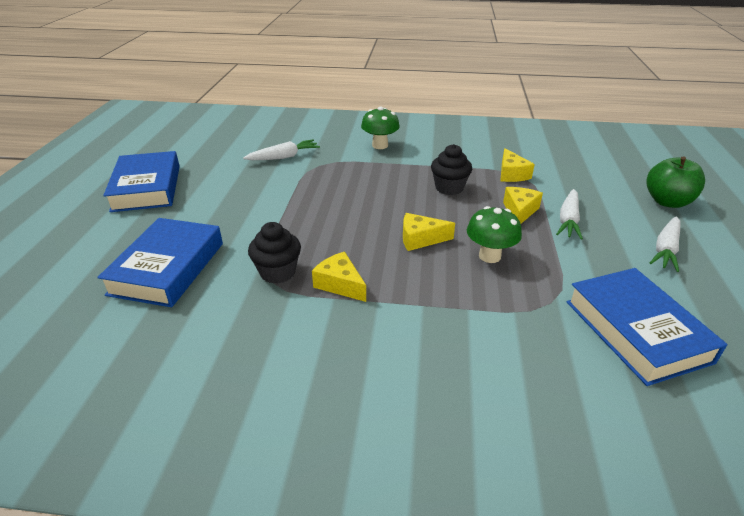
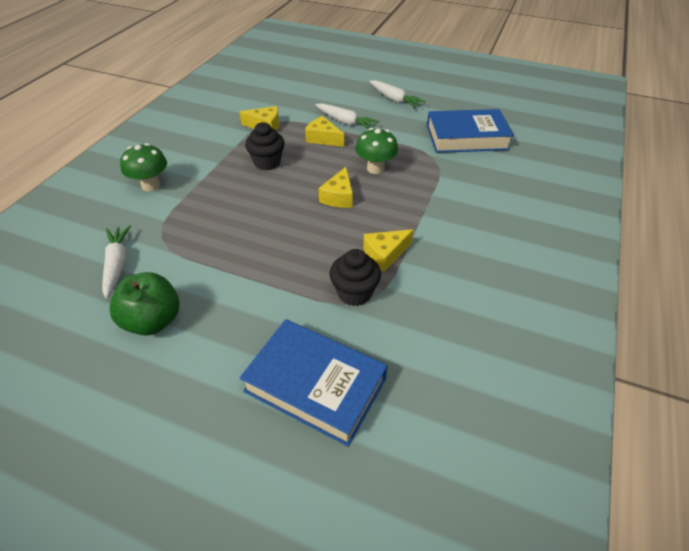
camera: 75 degrees left, 10 degrees up
(147, 188) = (100, 418): blue book -> none
(667, 202) = (343, 79): green apple -> green apple (153, 321)

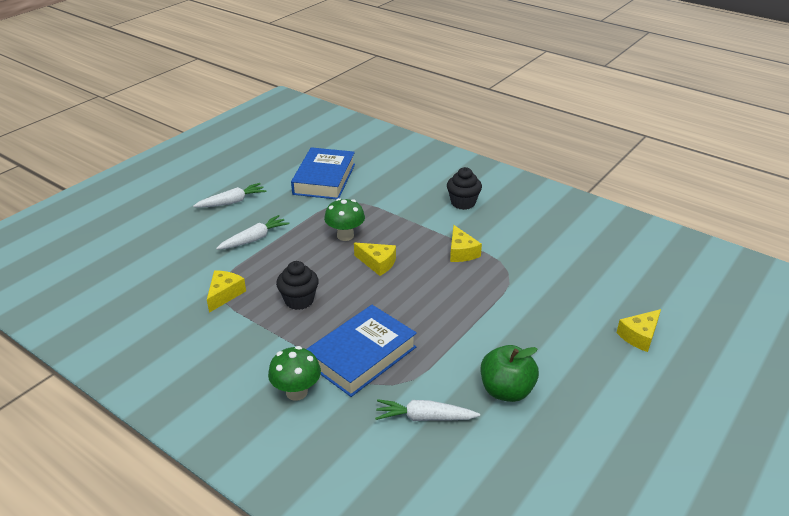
camera: 75 degrees left, 10 degrees down
(315, 385) = (582, 306): blue book -> blue book (362, 355)
(323, 138) = (276, 258): yellow cheese -> yellow cheese (639, 336)
(354, 293) = (499, 274): black cupcake -> black cupcake (463, 203)

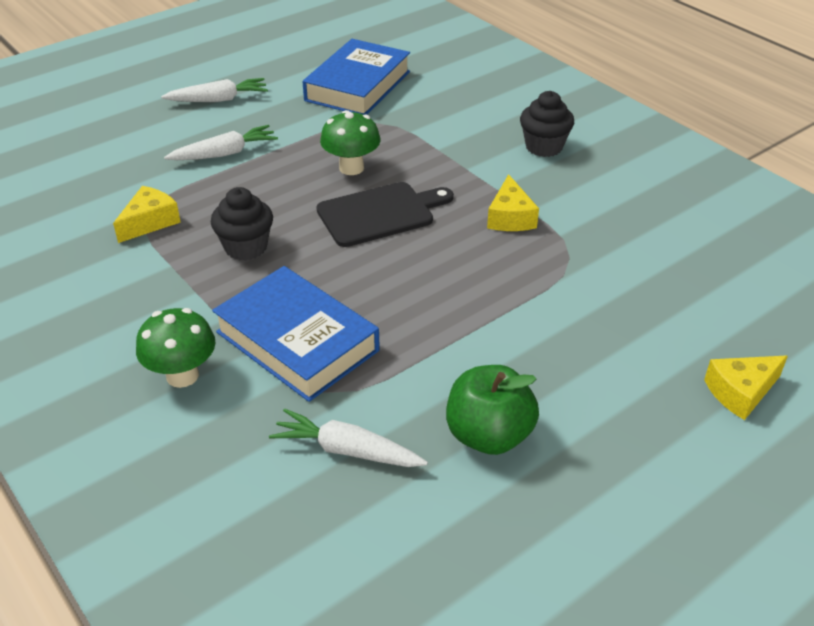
camera: 15 degrees right, 5 degrees up
(362, 355) = (297, 341): blue book -> blue book turned 75 degrees clockwise
(377, 263) = (380, 213): yellow cheese -> black cutting board

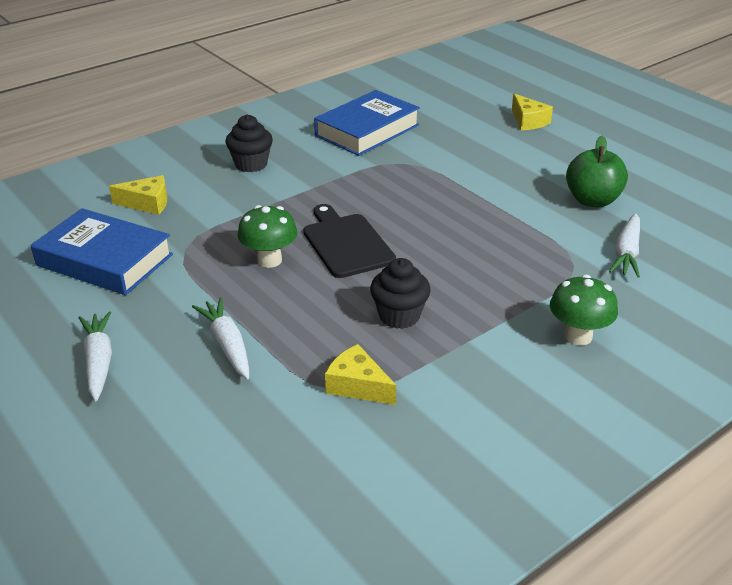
camera: 90 degrees left, 5 degrees down
(297, 341) = (522, 279): blue book -> blue book (367, 130)
(510, 217) = (353, 183): yellow cheese -> yellow cheese (147, 203)

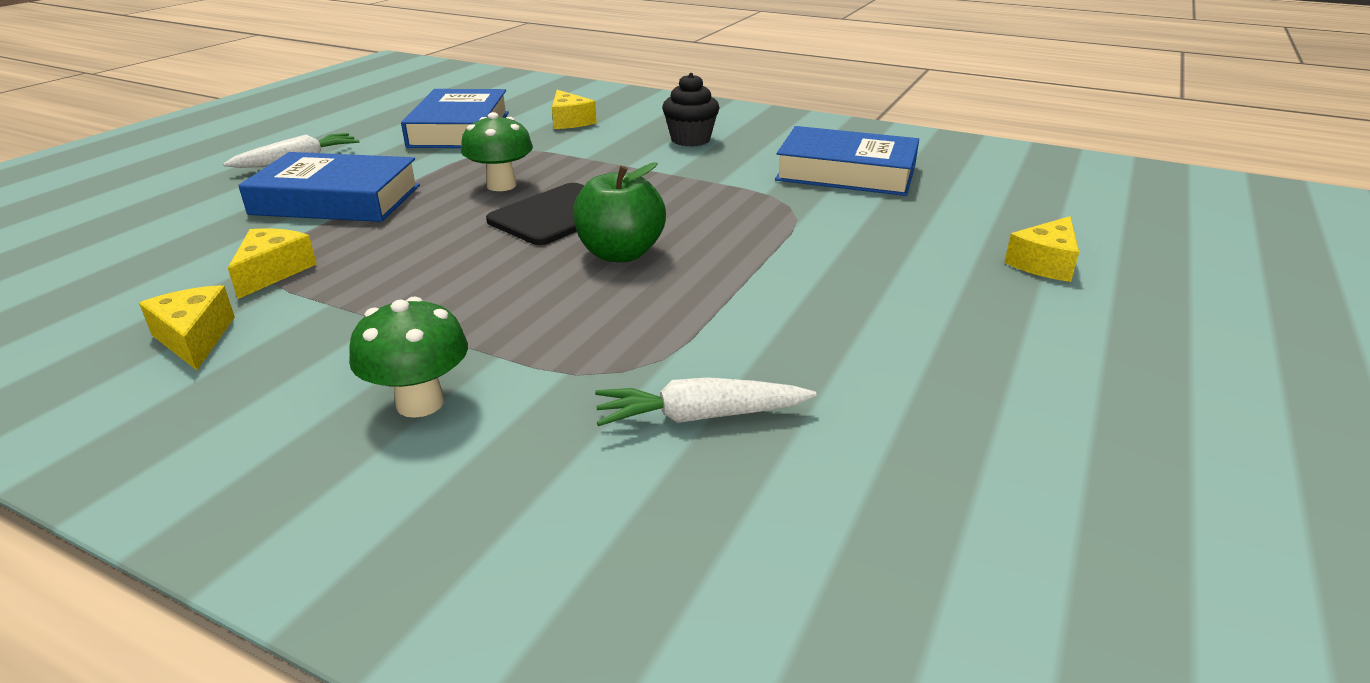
camera: 65 degrees right, 5 degrees down
(227, 345) = (336, 200): white carrot -> blue book
(399, 316) = (421, 268): black cupcake -> none
(449, 426) = (194, 338): none -> yellow cheese
(592, 200) = (848, 358): green apple -> green apple (620, 253)

